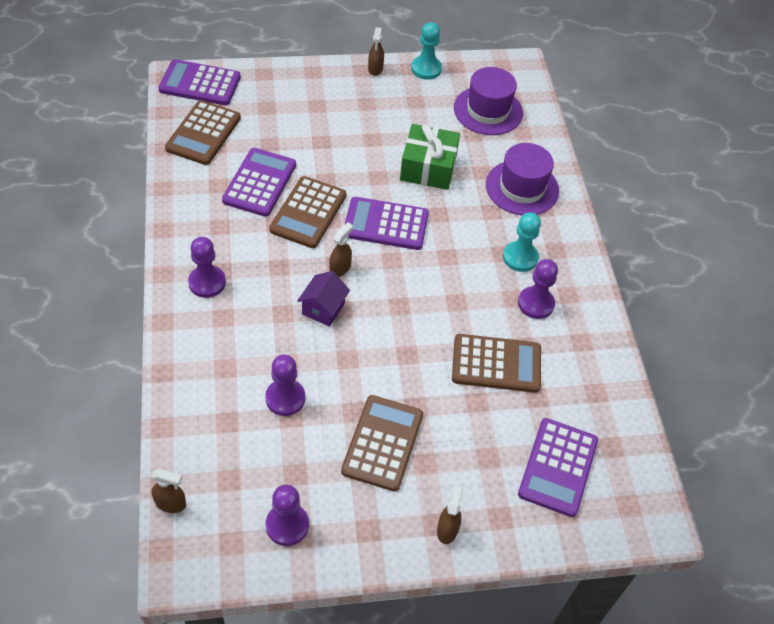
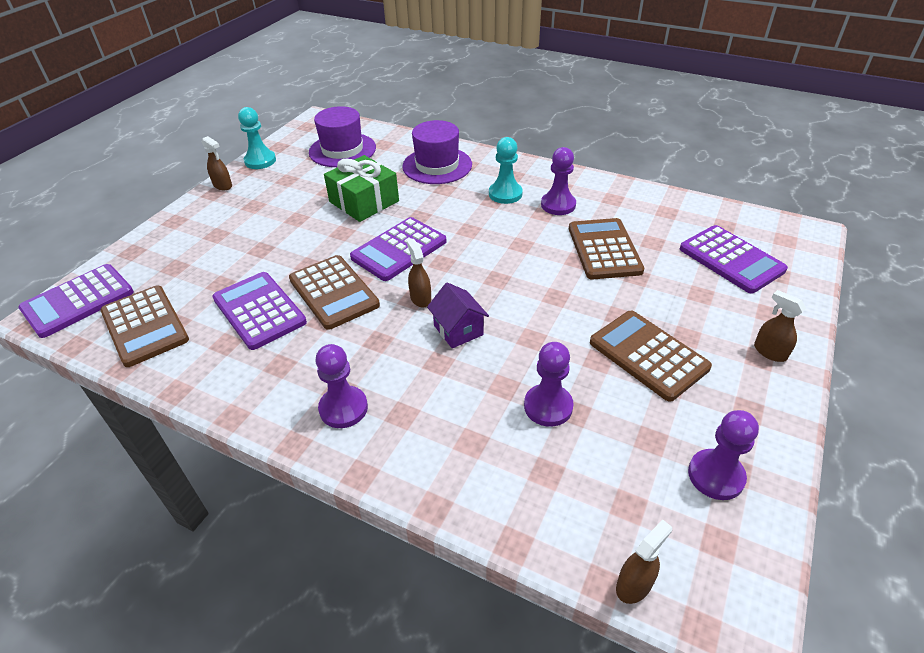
camera: 50 degrees left, 10 degrees down
(496, 364) = (604, 249): brown calculator -> brown calculator turned 45 degrees counterclockwise

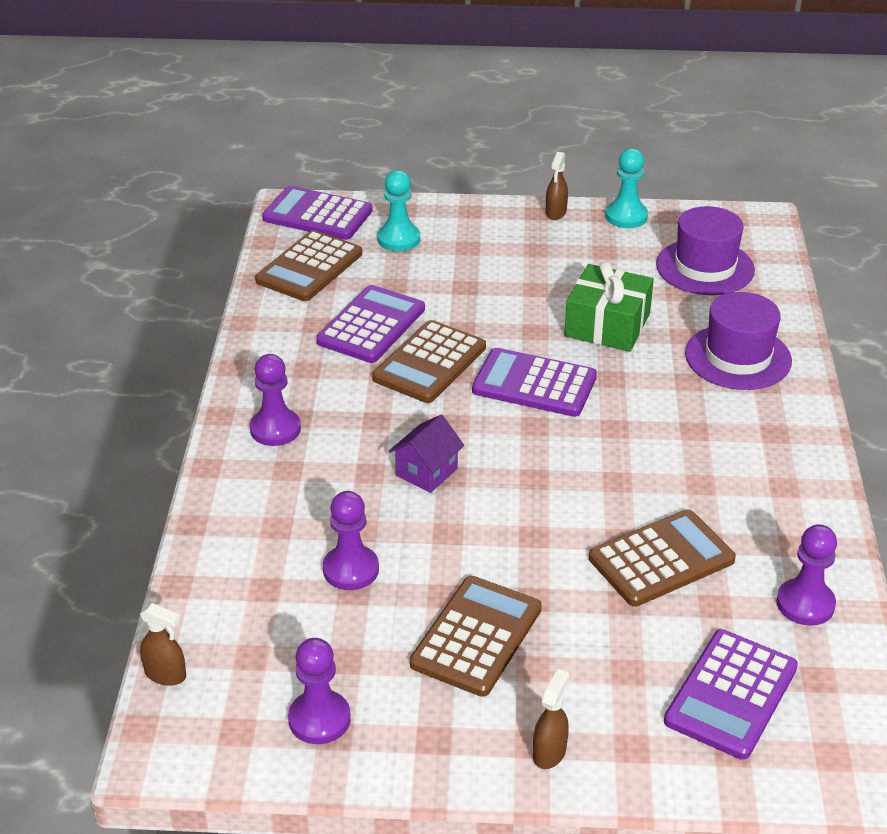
camera: 65 degrees right, 5 degrees down
(420, 298) = (460, 428): brown spray bottle -> none
(505, 194) = (720, 437): turquoise pawn -> turquoise pawn (398, 239)
(558, 205) = (733, 493): purple pawn -> purple pawn (805, 604)

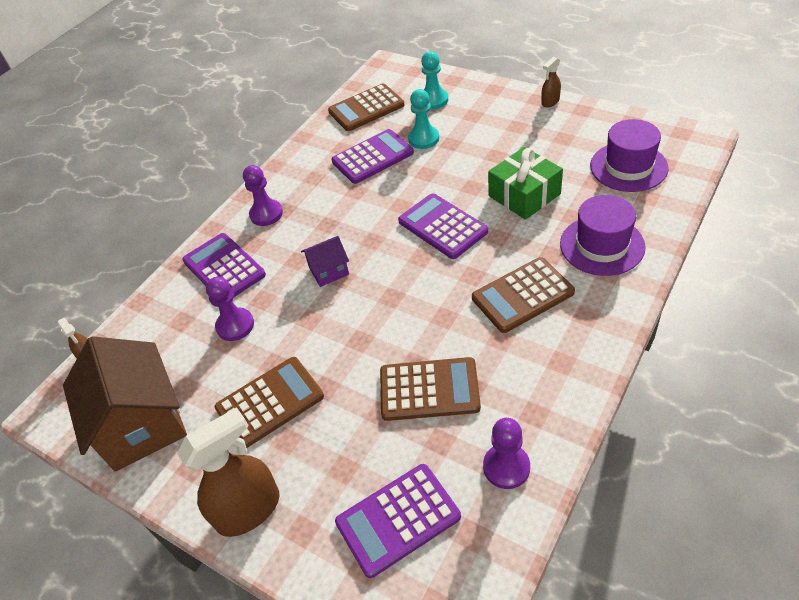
camera: 35 degrees right, 10 degrees up
(317, 215) = (397, 73): purple calculator -> purple calculator (224, 268)
(319, 719) = (141, 424): purple pawn -> brown house
(429, 363) = (388, 193): brown calculator -> brown calculator (522, 295)
(549, 752) = (249, 509): brown spray bottle -> brown spray bottle, size x2.03
(626, 216) = (598, 115): turquoise pawn -> turquoise pawn (423, 139)

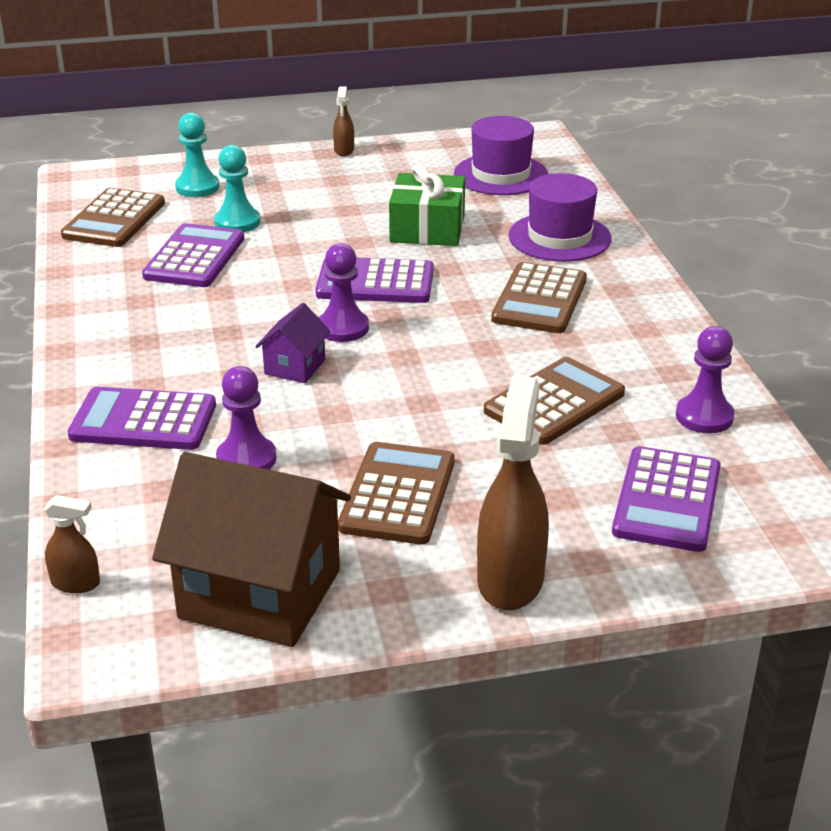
camera: 50 degrees left, 15 degrees down
(266, 214) = (124, 354): purple pawn -> purple pawn (343, 328)

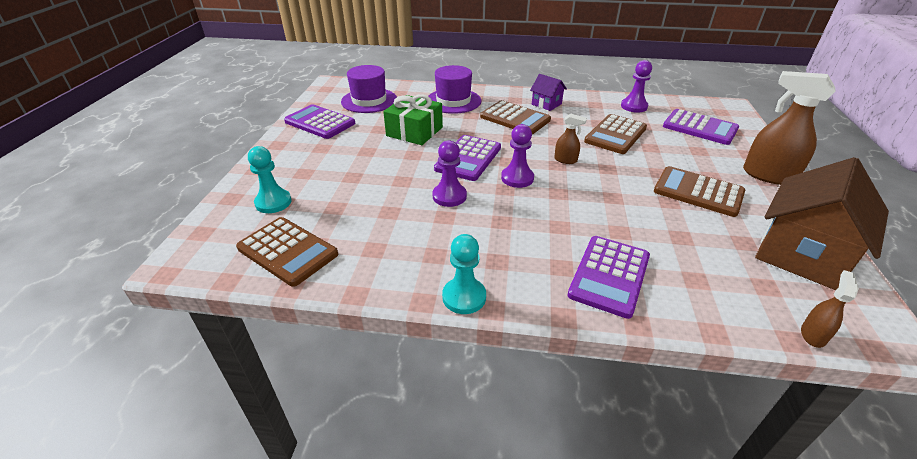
camera: 70 degrees left, 5 degrees up
(194, 257) = (386, 220): purple calculator -> purple calculator (320, 122)
(237, 222) = (347, 194): turquoise pawn -> turquoise pawn (464, 297)
(246, 459) = (661, 237): purple pawn -> purple pawn (449, 196)
(295, 367) = (557, 202): purple house -> purple house (546, 104)
(344, 150) = (282, 138): brown spray bottle -> brown spray bottle (565, 160)
(554, 402) = (615, 135): brown calculator -> brown calculator turned 120 degrees counterclockwise

